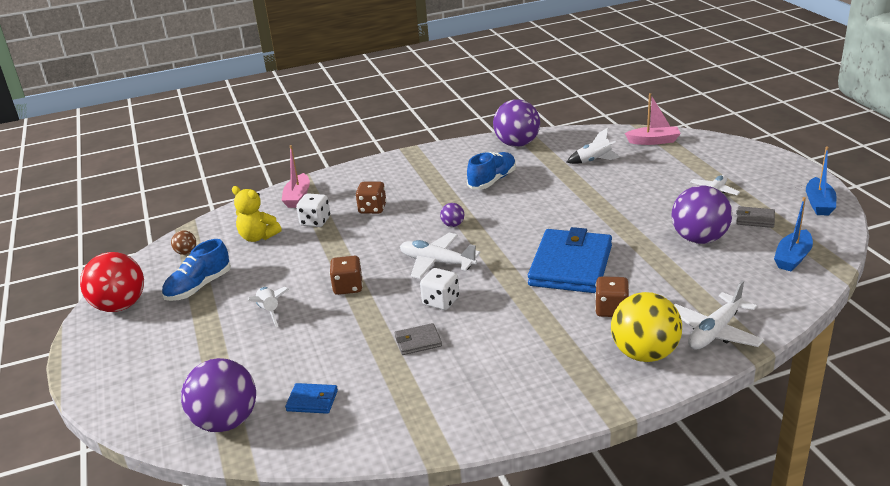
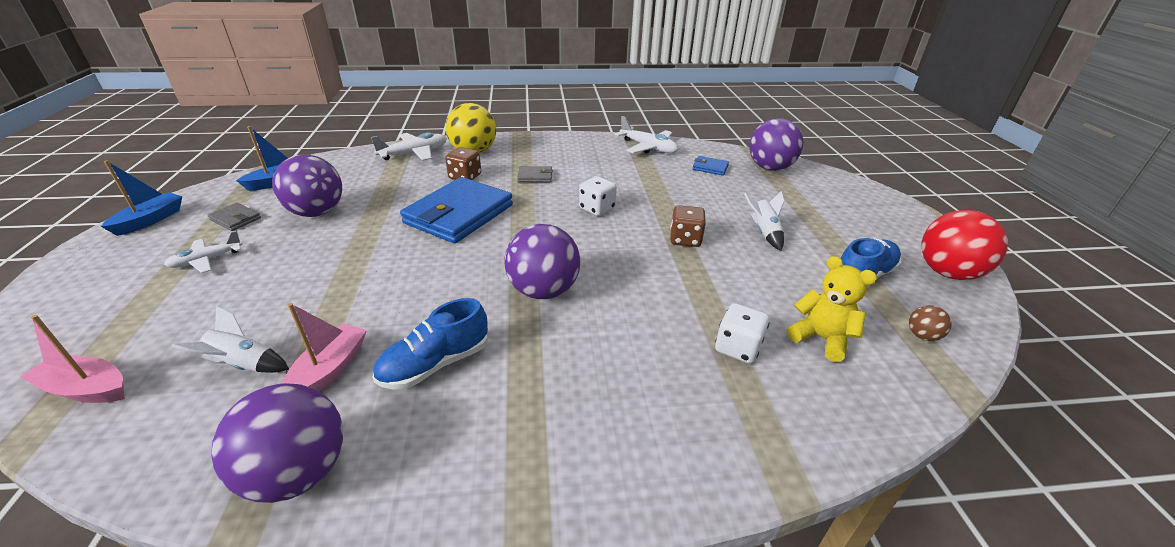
camera: 170 degrees left, 5 degrees up
(298, 197) = (783, 422): pink boat -> pink boat (329, 370)
(372, 209) = (647, 351): brown dice -> none
(418, 341) = (627, 185): grey wallet -> grey wallet (535, 176)
(437, 262) = (585, 245): white plane -> white plane (648, 148)
(453, 225) = (543, 290): purple ball -> purple ball, size x2.25

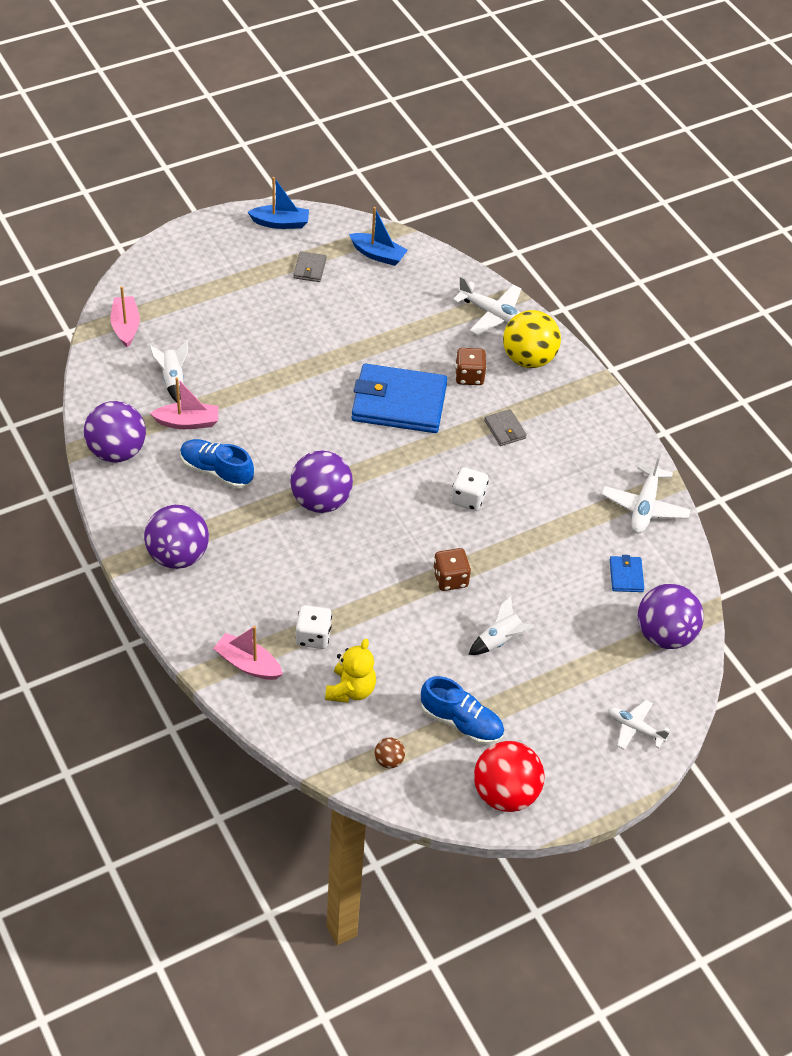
camera: 65 degrees right, 15 degrees up
(206, 260) = (253, 290): white plane -> white plane (635, 728)
(317, 212) = (347, 310): purple ball -> purple ball (178, 555)
(774, 423) = (248, 664): none -> pink boat

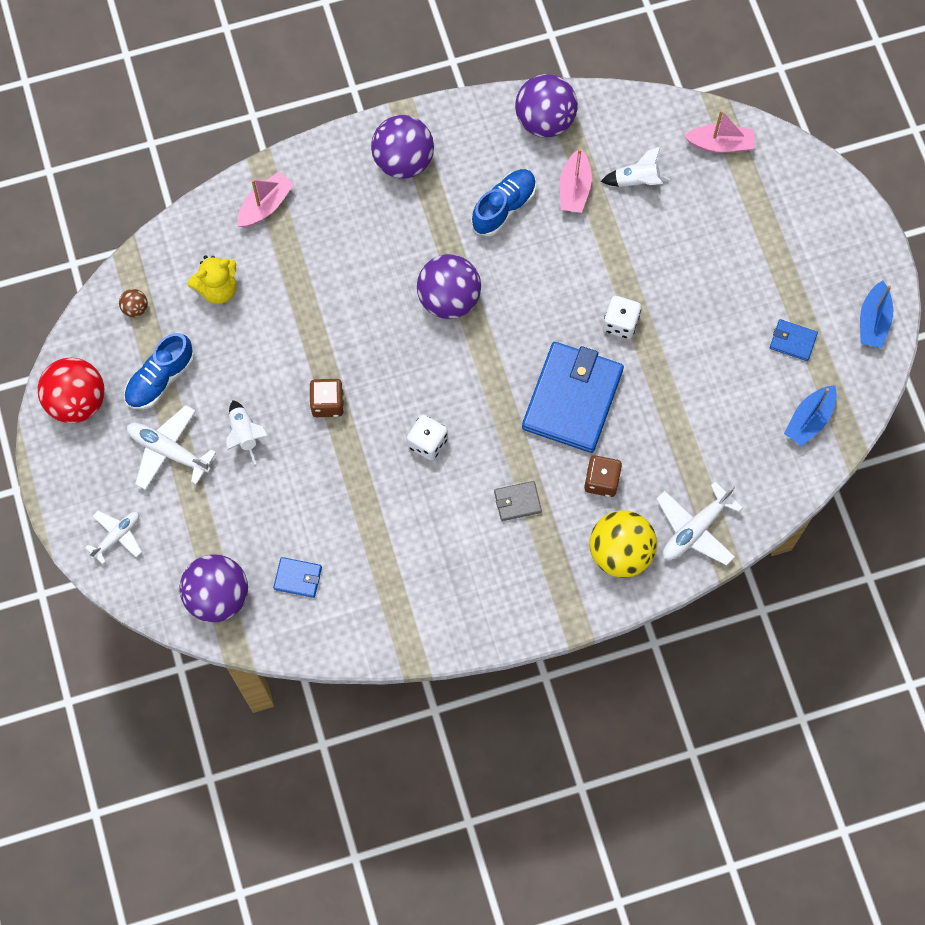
camera: 105 degrees right, 20 degrees up
(309, 268) = (793, 341): grey wallet -> blue wallet
(313, 636) = (284, 266): white dice -> white dice (620, 323)
(351, 690) = (218, 289): yellow teddy bear -> yellow teddy bear turned 60 degrees counterclockwise
(644, 507) = (385, 623): white plane -> white plane (168, 451)

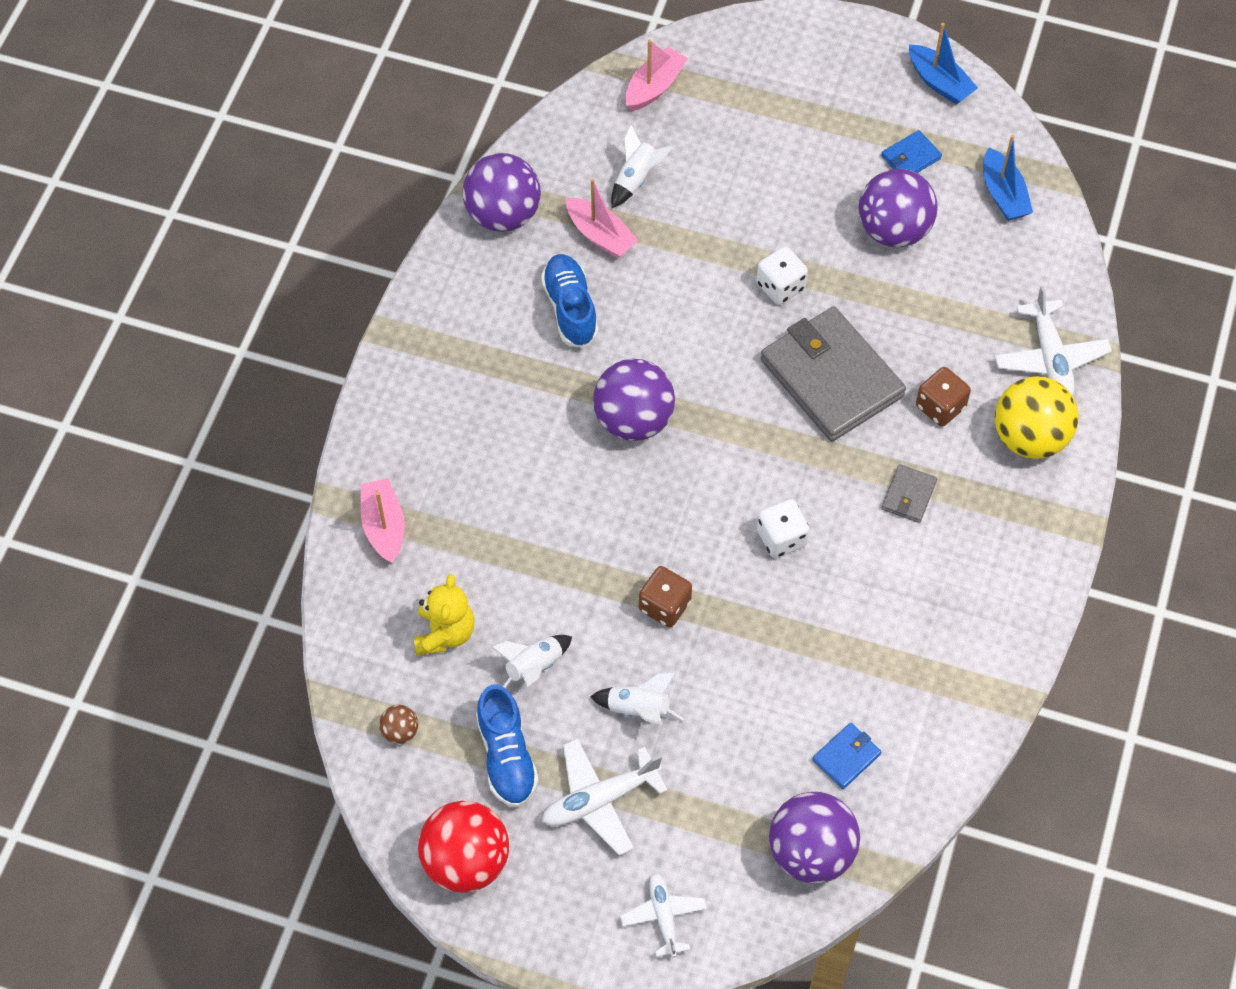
camera: 55 degrees left, 10 degrees down
(230, 355) = (534, 667): none -> white rocket
(403, 161) = (441, 366): purple ball -> purple ball (893, 230)
(572, 399) = (831, 378): blue wallet -> grey wallet

